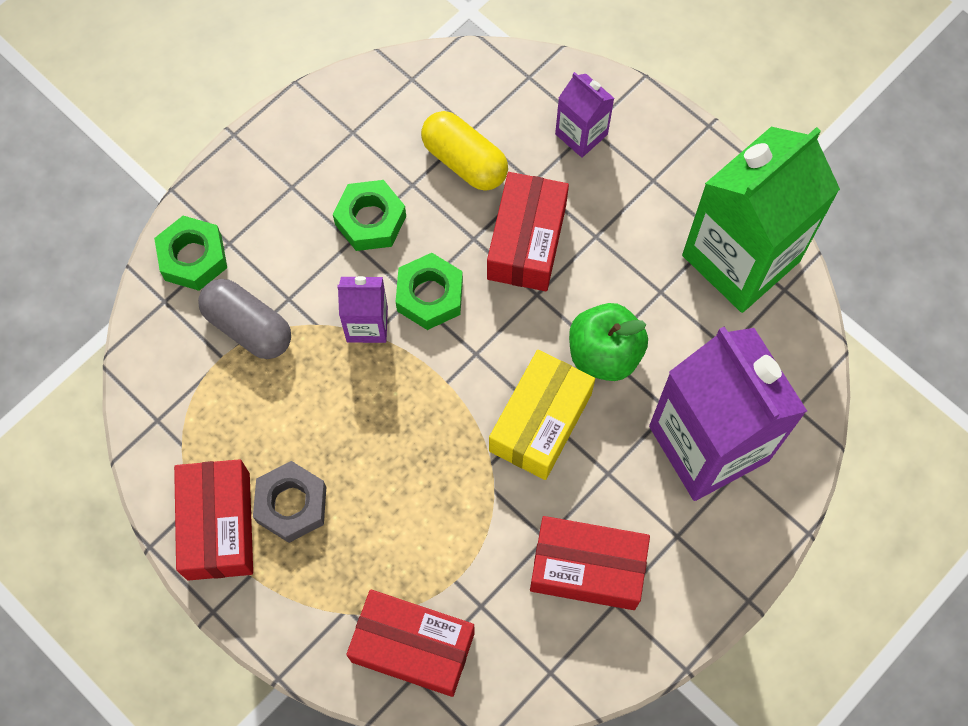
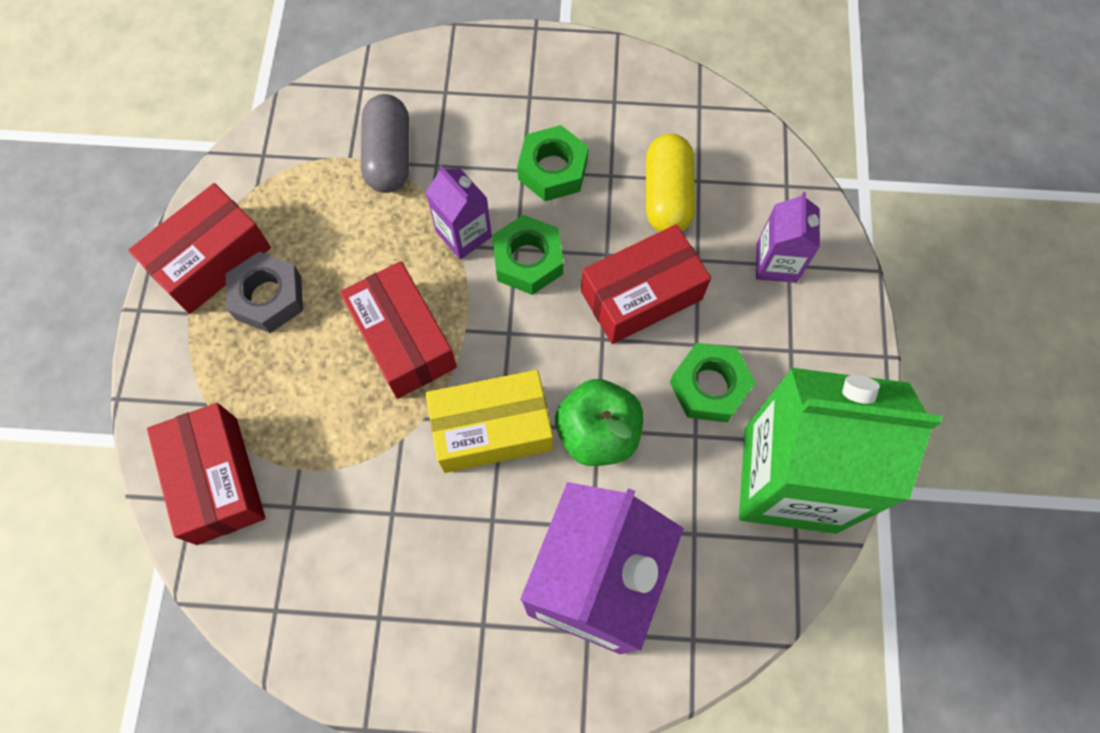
camera: 50 degrees right, 0 degrees up
(193, 258) = (412, 78): green nut -> green nut (709, 386)
(587, 568) = (392, 569): red box -> red box (403, 340)

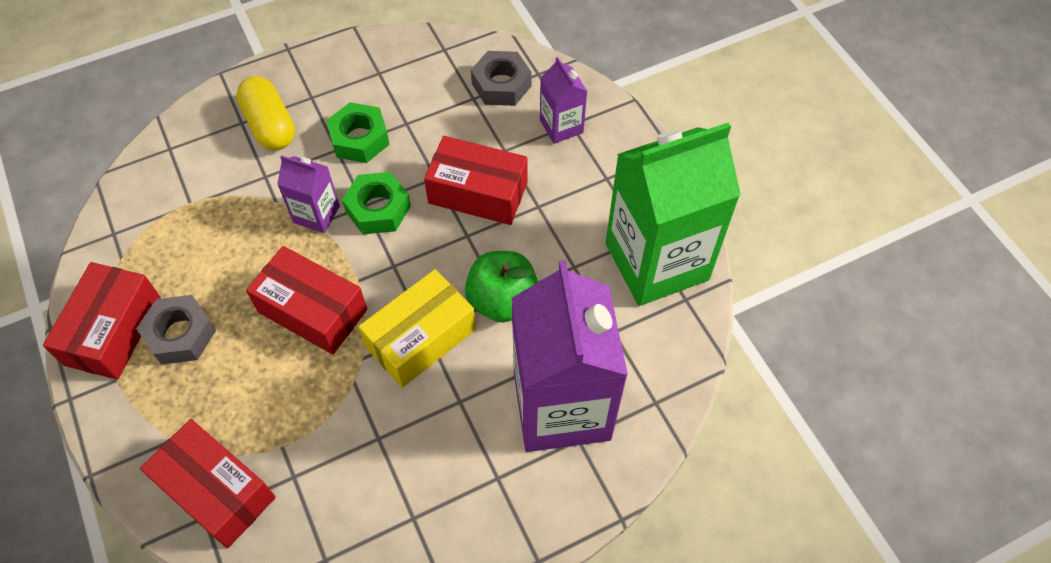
camera: 30 degrees left, 10 degrees down
(389, 156) = (222, 187): grey capsule -> none
(641, 295) = (478, 193): red box -> red box turned 75 degrees clockwise
(667, 196) = (456, 118): yellow capsule -> yellow capsule (270, 125)
(709, 386) = (564, 229): green nut -> none
(738, 179) = (501, 85): none -> grey nut

